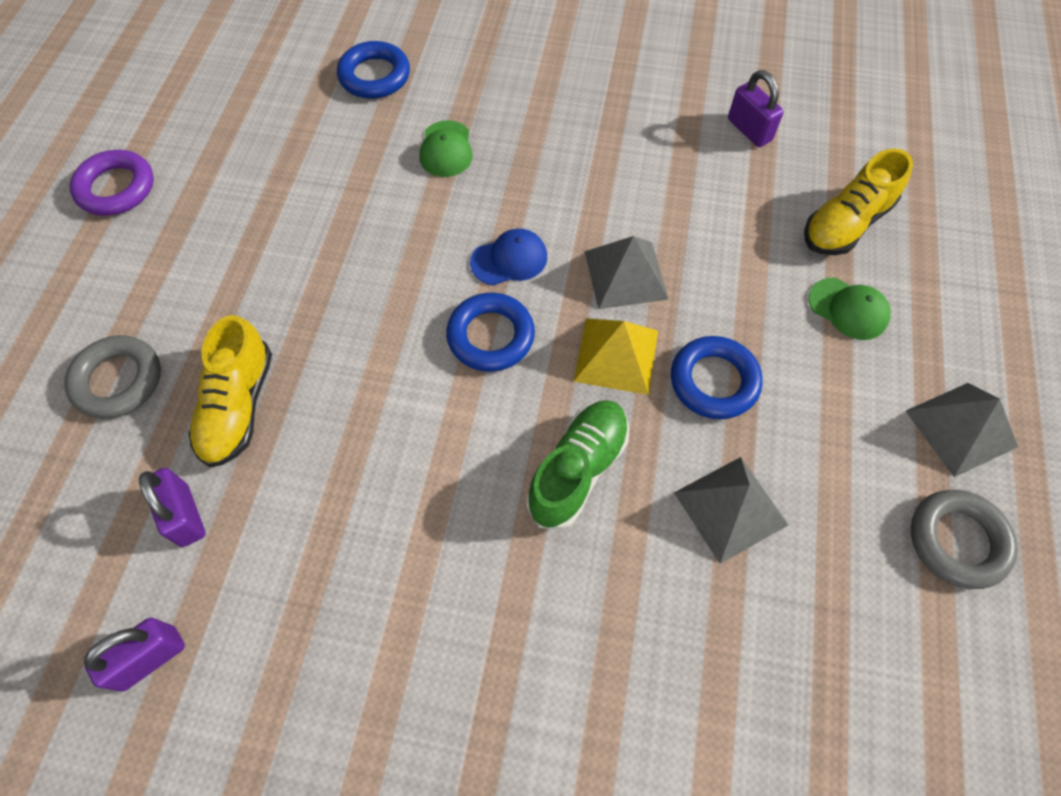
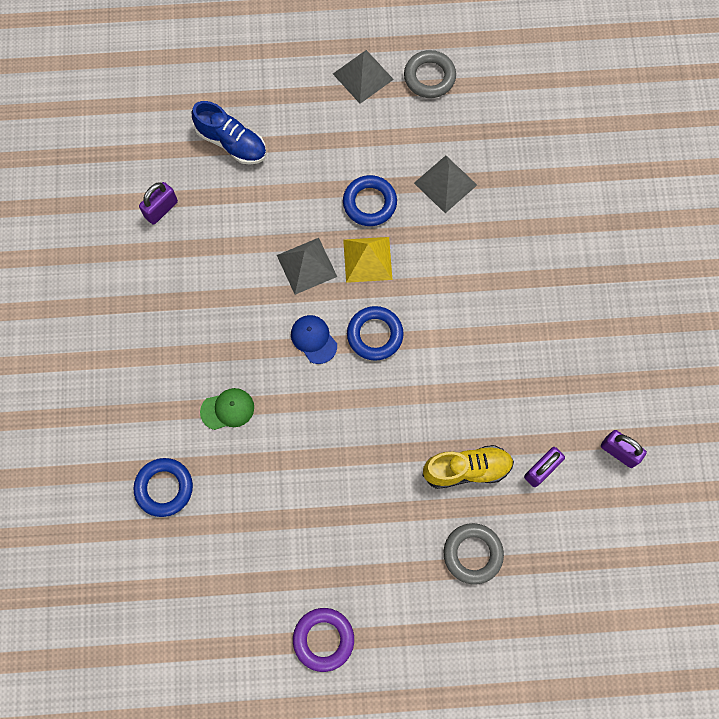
camera: 105 degrees left, 10 degrees up
(578, 469) = (447, 264): green shoe -> none
(845, 224) = (232, 143): yellow shoe -> blue shoe
(848, 309) = (298, 136): green cap -> none

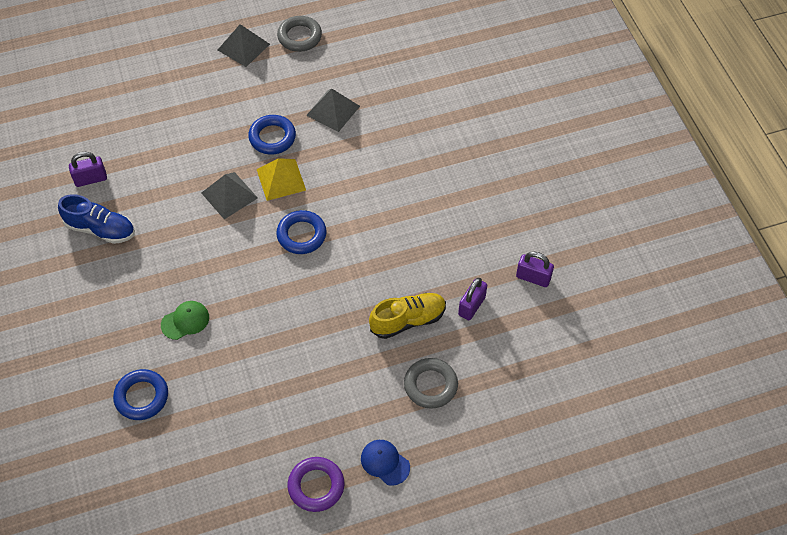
camera: 15 degrees left, 15 degrees down
(161, 209) = (91, 179): purple padlock -> purple padlock turned 45 degrees clockwise
(232, 143) = (142, 117): blue shoe -> blue shoe (101, 229)
(313, 339) = (249, 250): blue cap -> blue cap (385, 462)

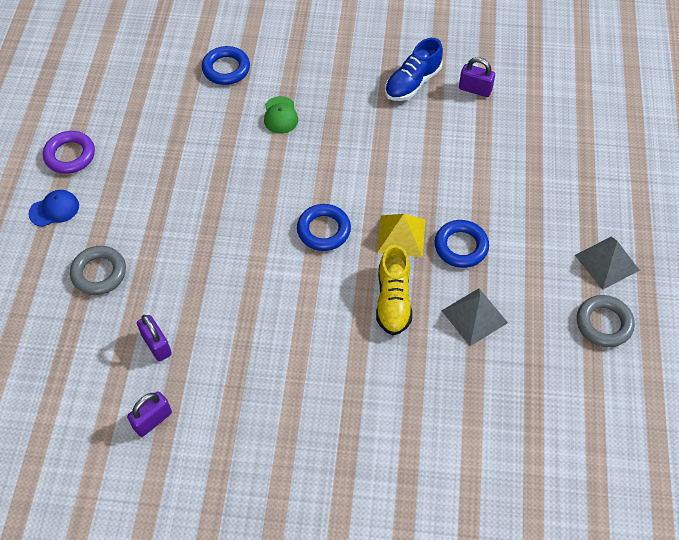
camera: 115 degrees right, 0 degrees up
(91, 179) = (475, 89): purple padlock -> purple padlock turned 75 degrees counterclockwise
(229, 195) = (403, 187): grey pyramid -> none
(408, 320) = (176, 282): yellow shoe -> yellow shoe (393, 300)

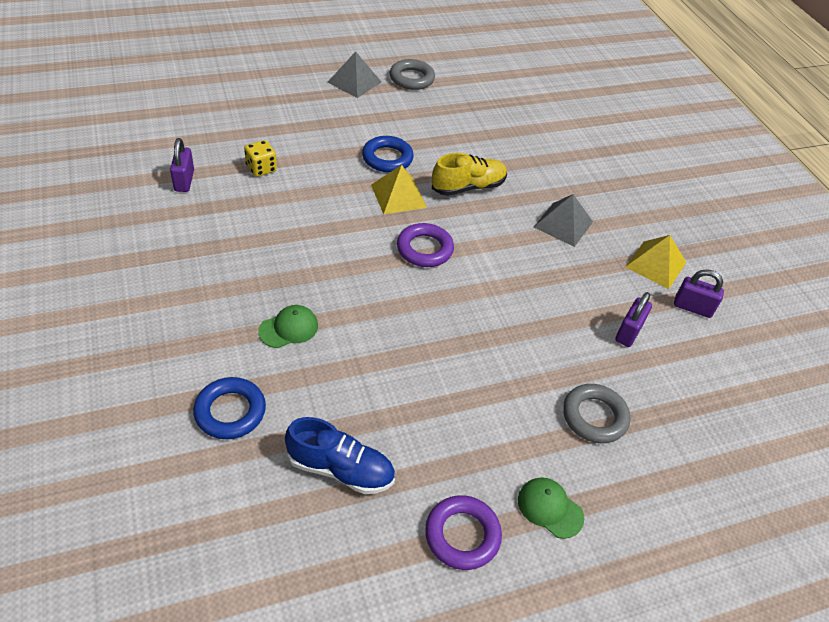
camera: 120 degrees left, 10 degrees down
(54, 209) = (550, 508): blue cap -> green cap
(217, 420) = (656, 264): none -> yellow pyramid
(323, 230) = (424, 249): blue ring -> purple ring
(412, 83) = (192, 228): blue shoe -> blue shoe (341, 469)
(474, 316) = (451, 140): grey pyramid -> grey pyramid (563, 224)
(475, 144) = (261, 168): none -> yellow dice

